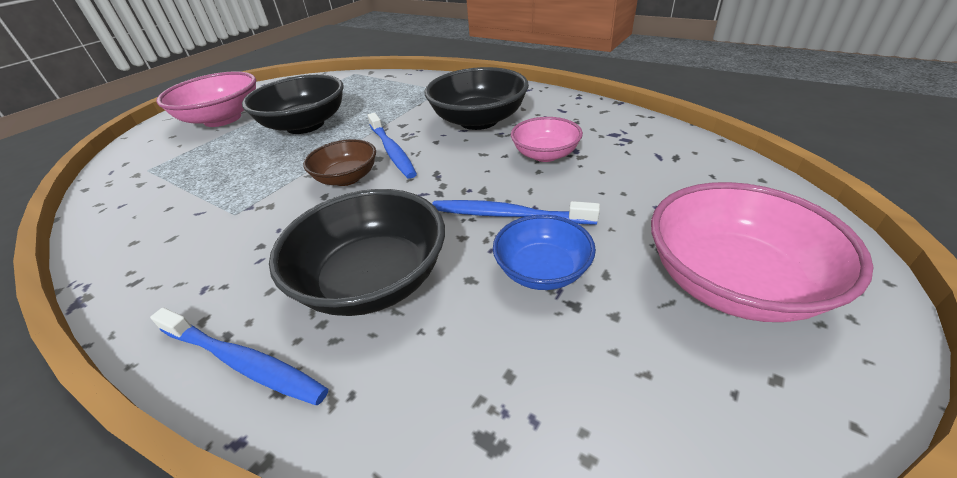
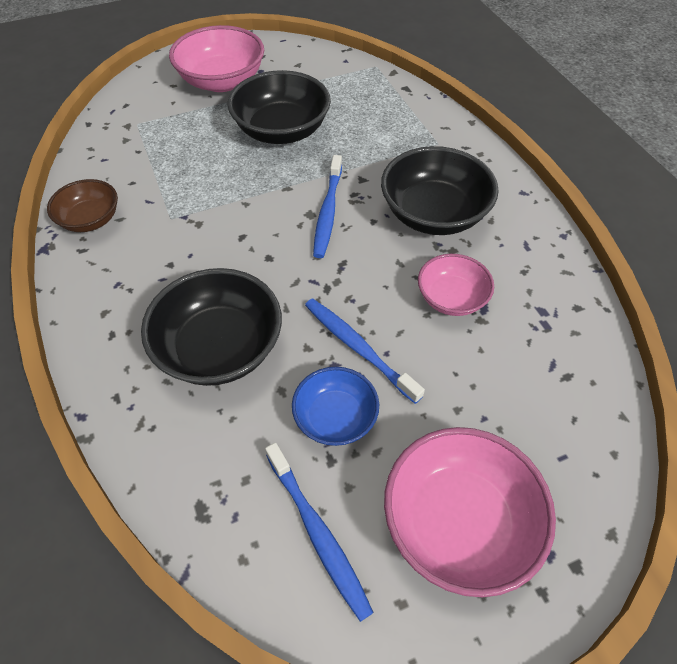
camera: 30 degrees right, 15 degrees up
(244, 362) = (110, 363): blue toothbrush -> blue toothbrush (318, 534)
(347, 178) = (270, 226): brown bowl -> brown bowl (90, 220)

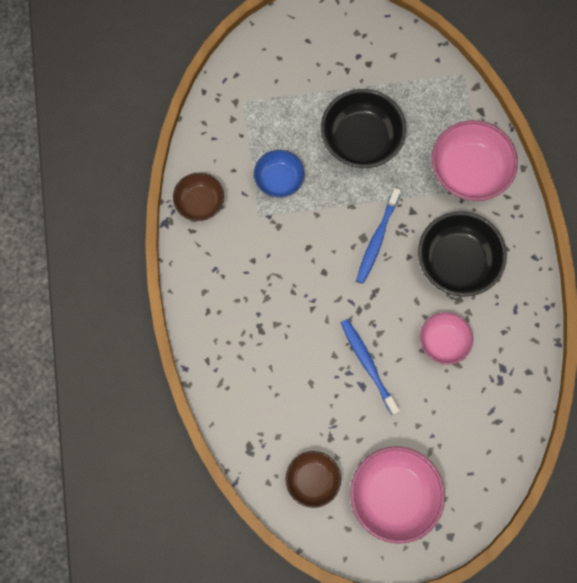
camera: 15 degrees right, 20 degrees up
(220, 348) = (277, 341): black bowl -> none
(222, 81) = (322, 63): pink bowl -> pink bowl (469, 171)
(318, 534) = (312, 480): blue toothbrush -> brown bowl
(335, 417) = (340, 411): blue bowl -> blue bowl (279, 179)

